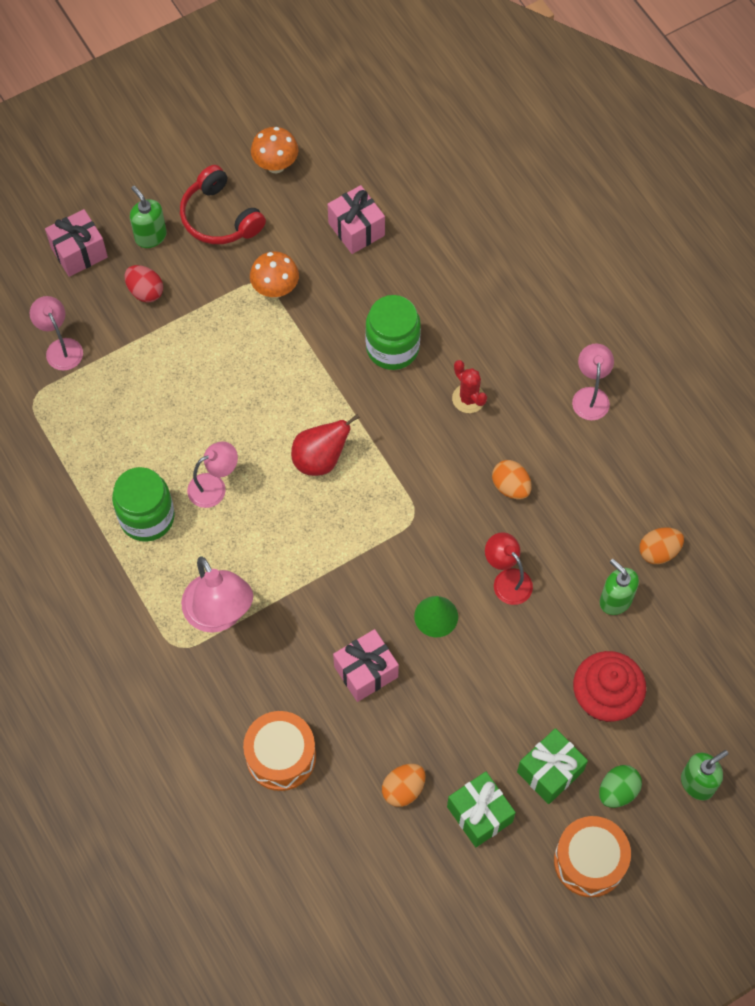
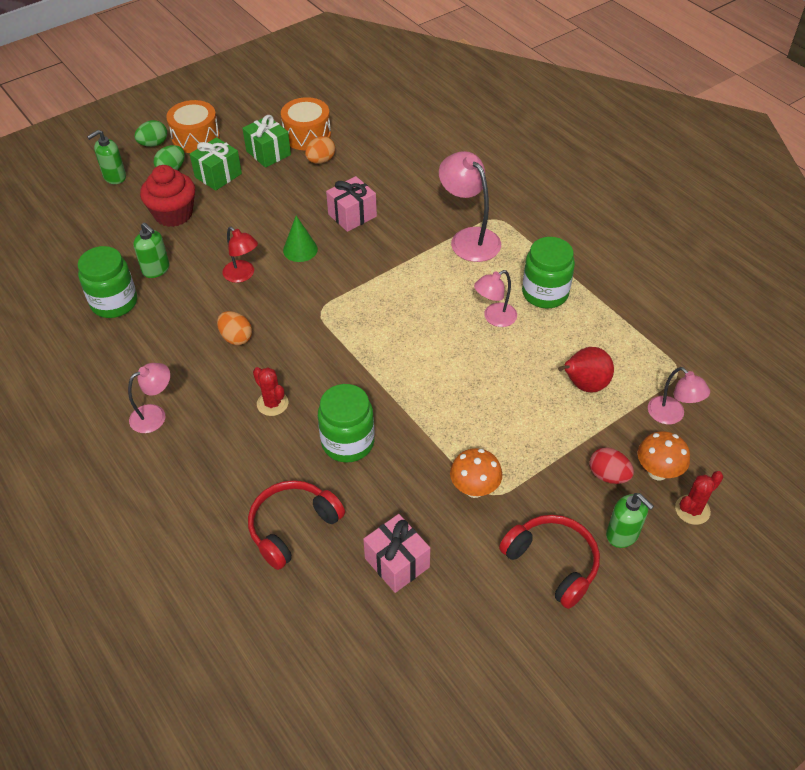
camera: 175 degrees right, 15 degrees down
(79, 252) = (692, 510): pink gift -> red cactus
(276, 165) = (503, 635): orange mushroom -> orange mushroom (657, 472)
(281, 756) = (408, 170): orange drum -> orange drum (307, 135)
(320, 459) = (405, 345): red pear -> red pear (584, 385)
(448, 269) = (292, 527): none -> red headphones
(590, 396) = (155, 415): pink lamp -> pink lamp turned 120 degrees counterclockwise
(651, 853) = (153, 144): none -> green egg
(658, 551) = (114, 302): orange egg -> green jar

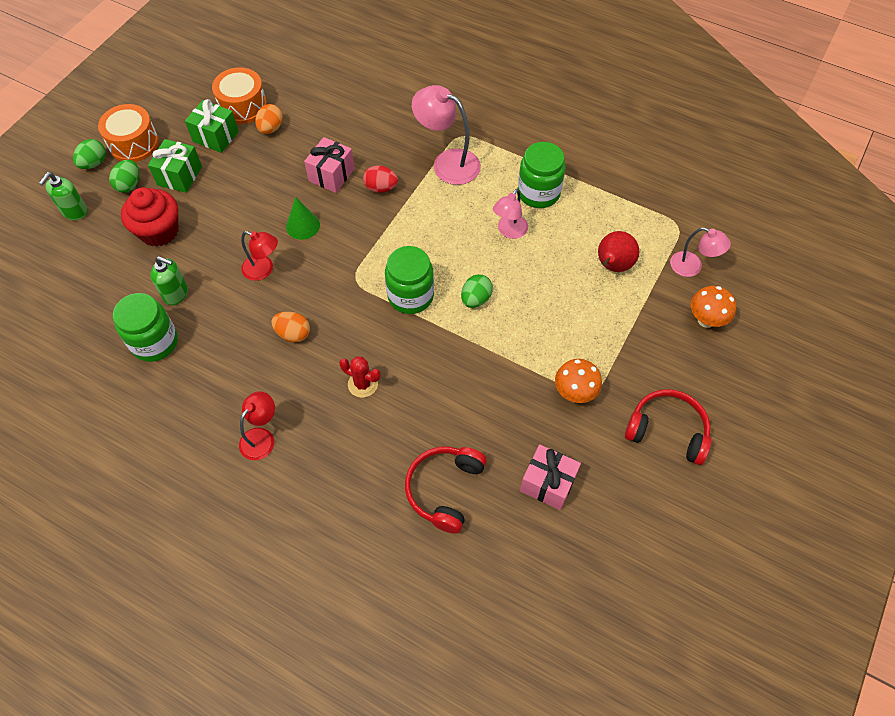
camera: 25 degrees left, 10 degrees up
(155, 415) = (262, 437): pink lamp -> red lamp
(348, 442) = (448, 394): green jar -> green jar (410, 296)
(425, 367) = (476, 299): none -> green egg
(608, 475) = (671, 338): red egg -> red egg (381, 188)
(622, 534) = (706, 384): green soap dispenser -> none
(692, 510) = (746, 342): red cactus -> none

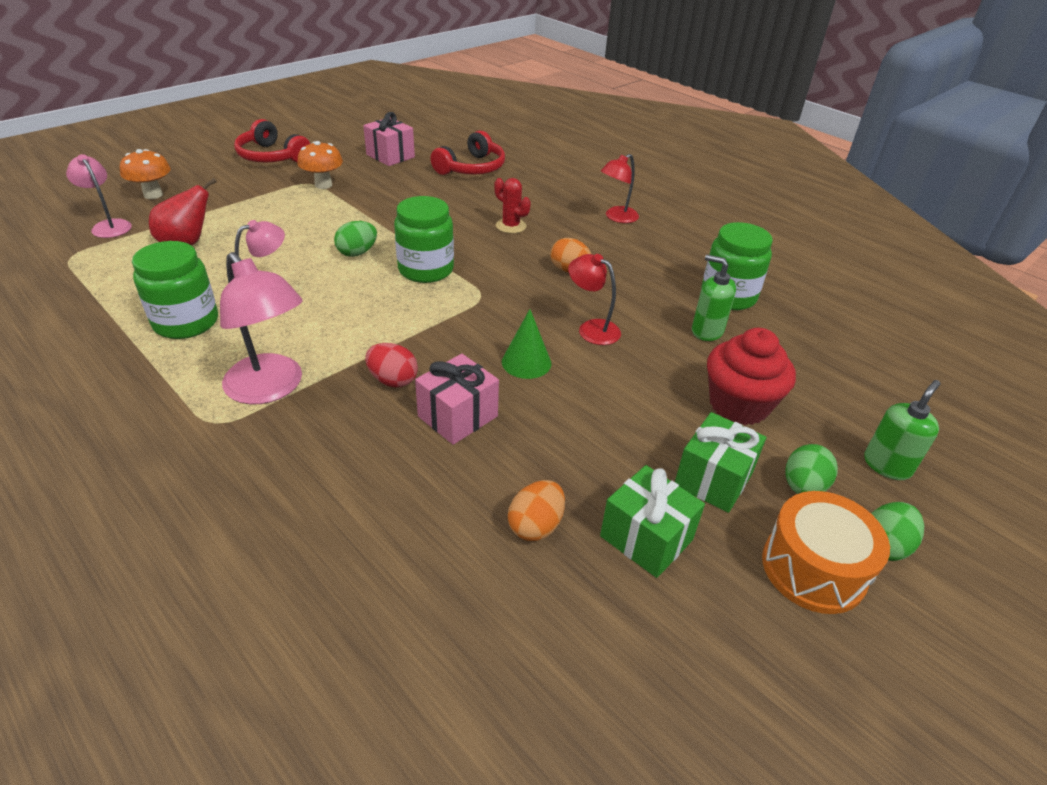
camera: 165 degrees left, 20 degrees down
(243, 106) = (583, 595): orange drum -> none

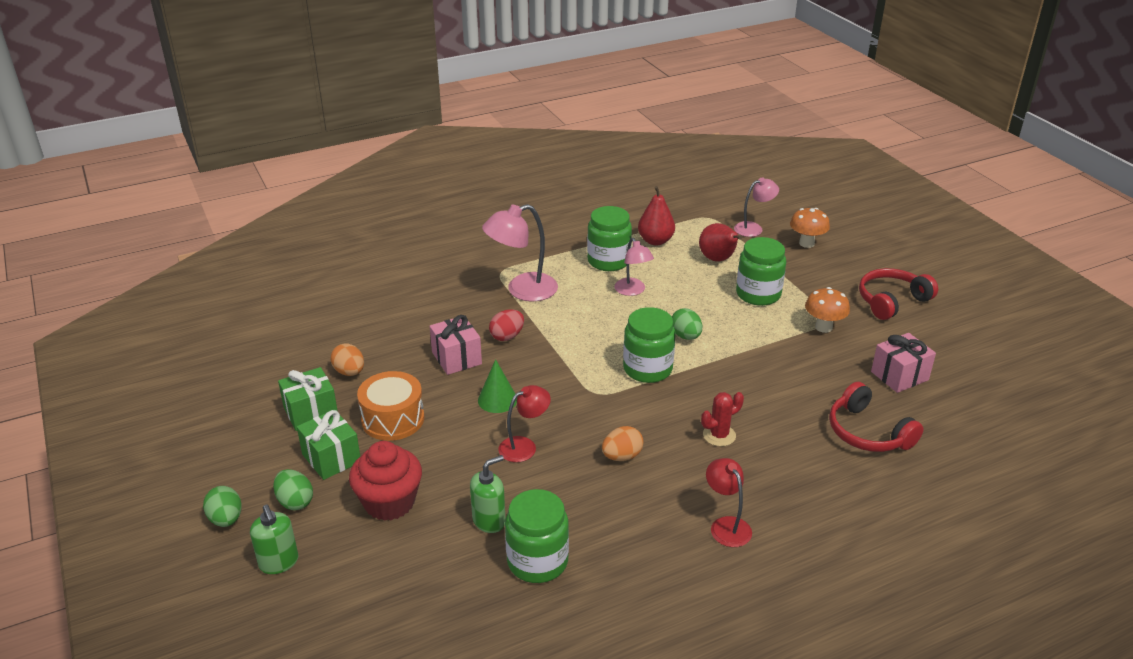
camera: 110 degrees right, 5 degrees down
(131, 291) = (655, 241): none -> red pear
(265, 217) = (758, 294): none -> green jar
(813, 568) = (239, 476): orange drum -> orange drum (393, 419)

